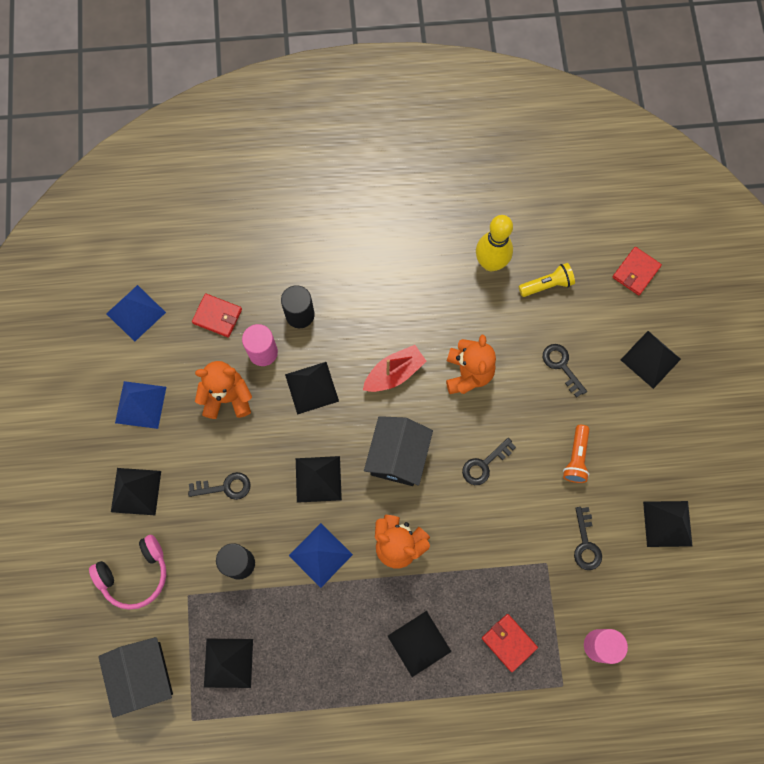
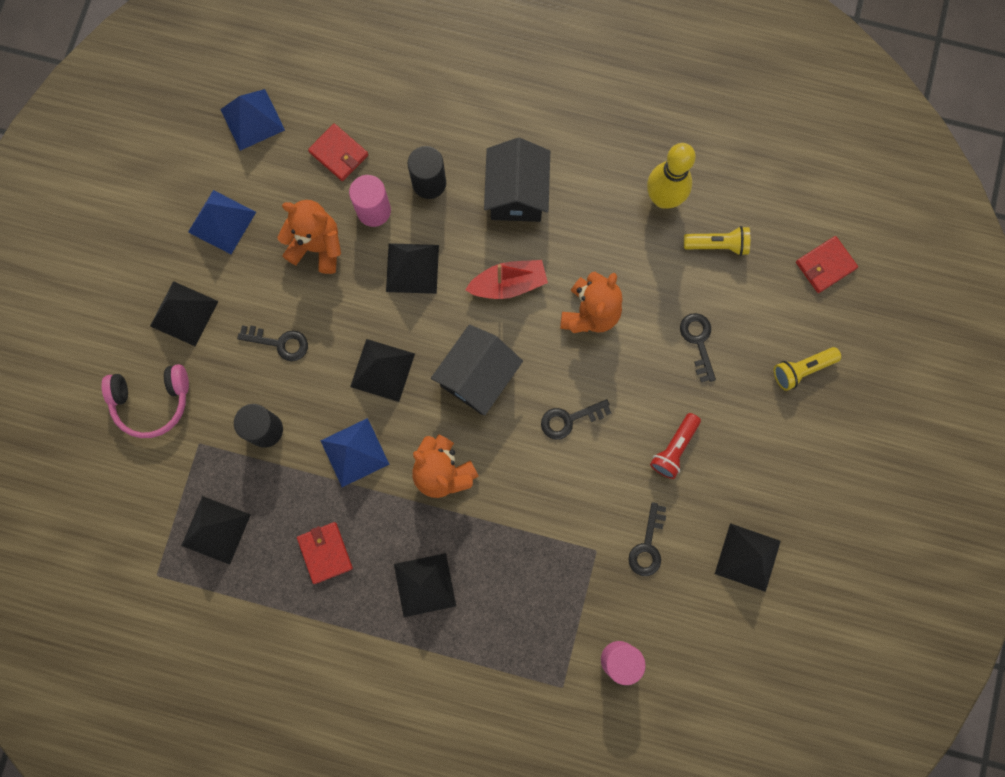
camera: 20 degrees right, 5 degrees up
(144, 675) = (124, 510): black house -> black house (516, 194)
(509, 642) = (521, 620): red wallet -> red wallet (325, 553)
(576, 457) = (674, 448): orange flashlight -> red flashlight
(650, 359) = (802, 369): black pyramid -> yellow flashlight

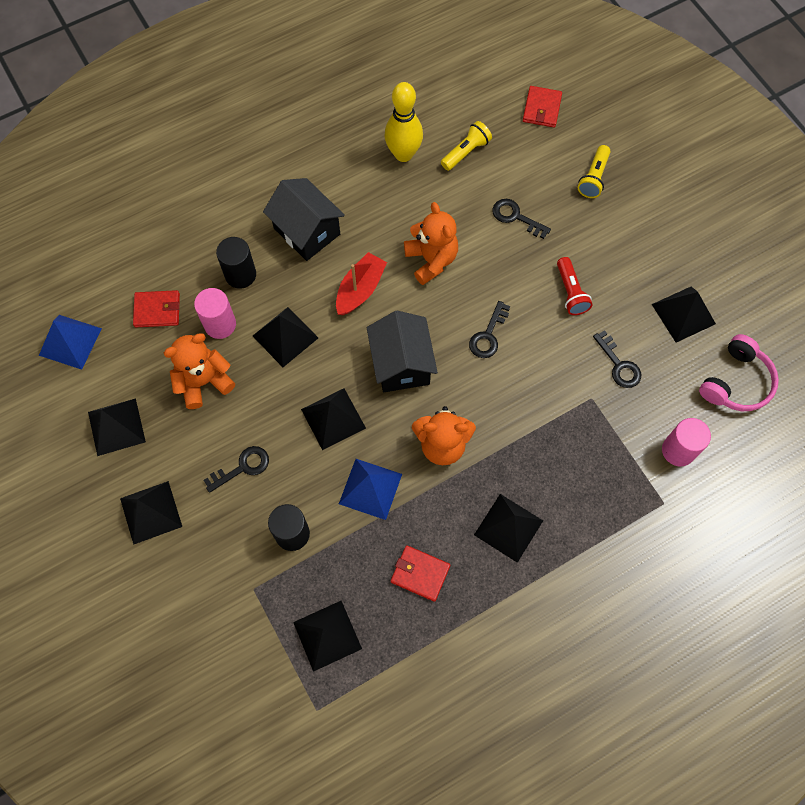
camera: 45 degrees left, 10 degrees down
(152, 402) = (189, 594): pink headphones -> pink headphones (736, 382)
(222, 222) = (116, 427): blue pyramid -> black pyramid

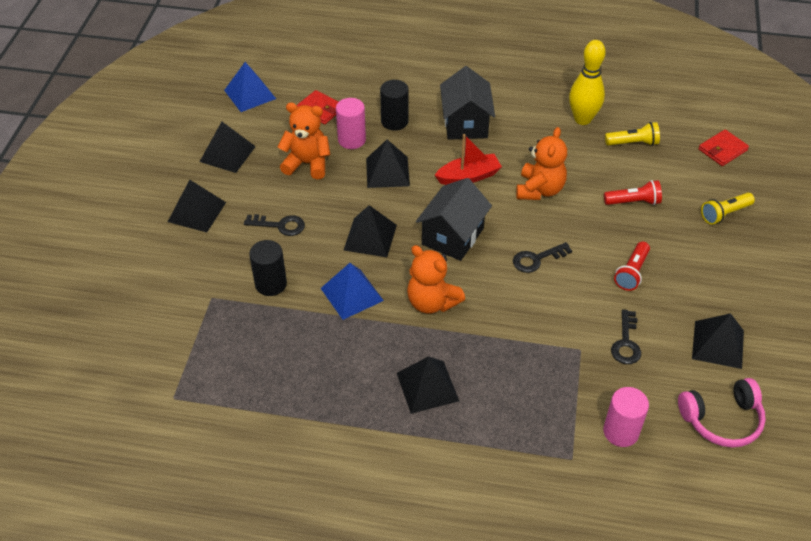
camera: 40 degrees right, 20 degrees down
(327, 635) = (229, 359): black pyramid -> none
(420, 574) = (331, 369): red wallet -> none
(515, 217) = (633, 202): black key -> red flashlight

